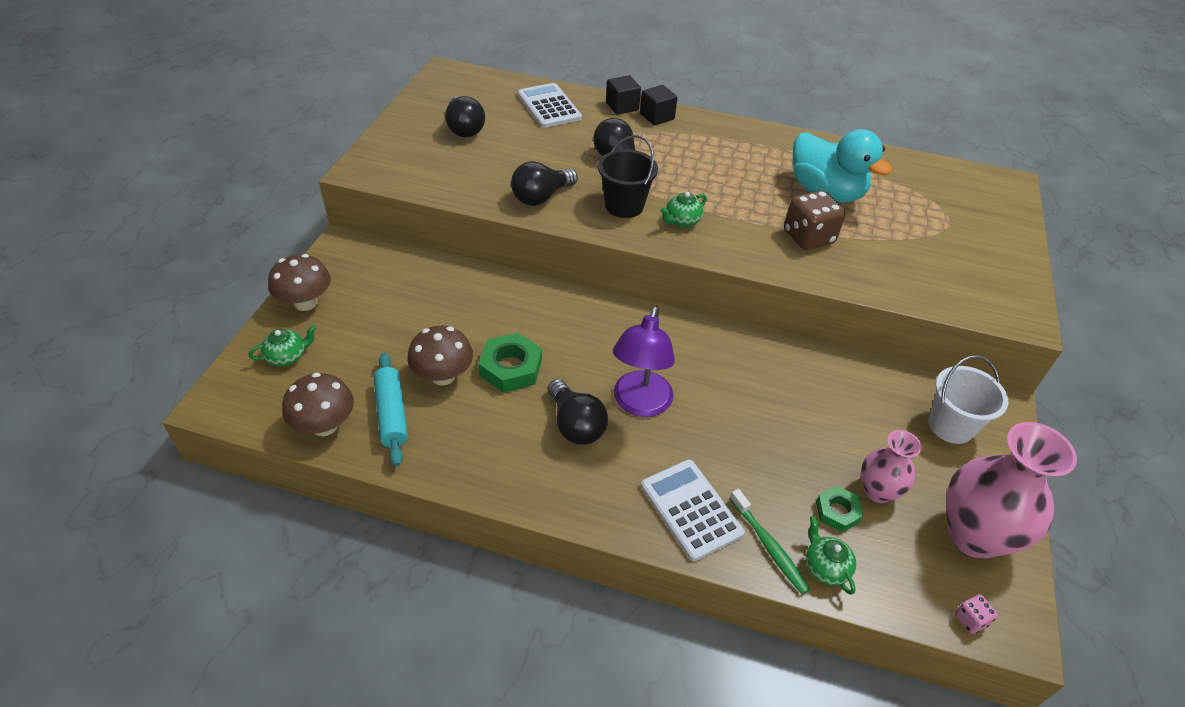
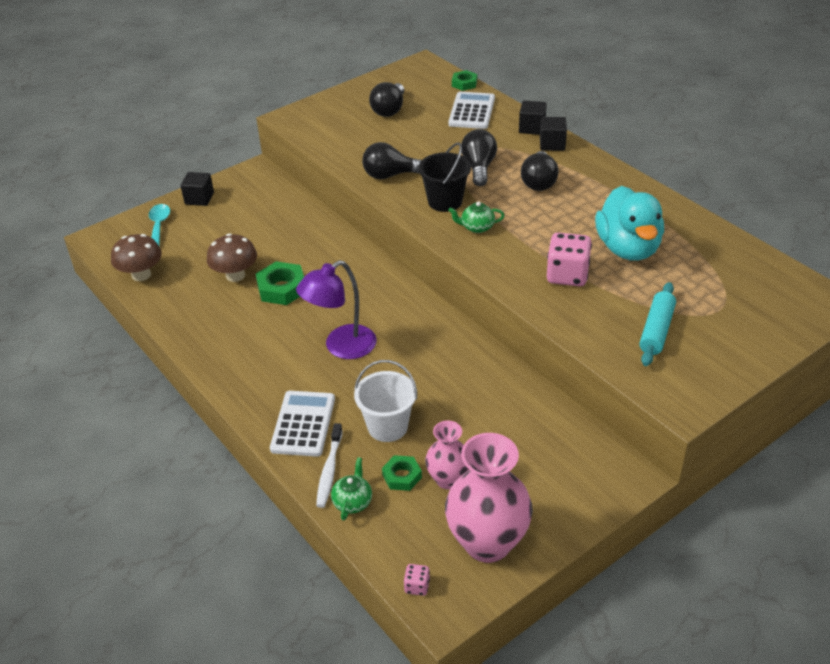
camera: 40 degrees right, 5 degrees down
(287, 356) = (159, 227): green teapot -> turquoise spoon
(305, 302) = (199, 198): brown mushroom -> black cube
(392, 414) = (183, 285): turquoise rolling pin -> turquoise rolling pin (656, 330)
(511, 81) = (464, 83): none -> green nut
(575, 425) = (285, 340): black light bulb -> black light bulb (539, 182)
(769, 546) = (329, 470): green toothbrush -> white toothbrush
(808, 237) = (567, 275): brown dice -> pink dice
(950, 426) = (564, 469): white bucket -> white bucket (387, 426)

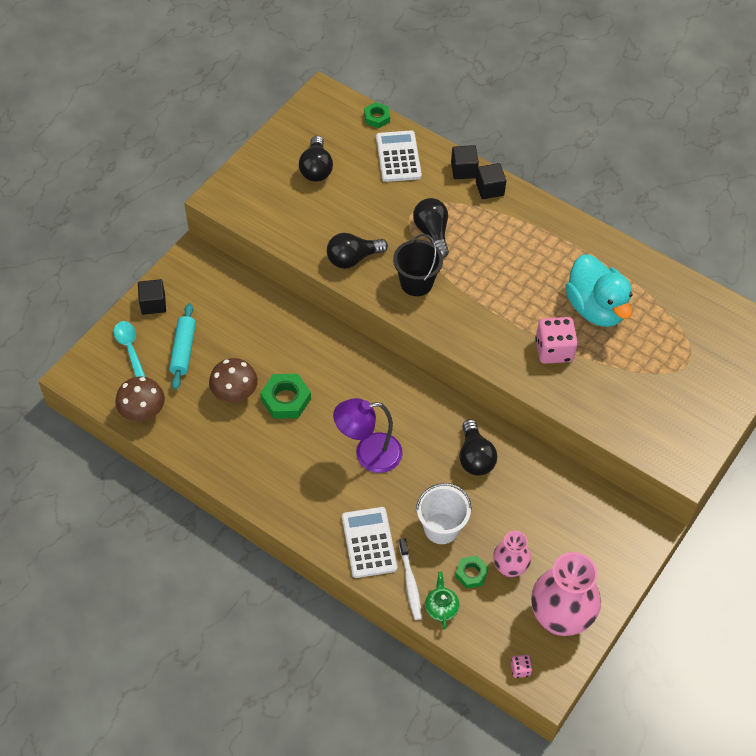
camera: 20 degrees left, 15 degrees up
(341, 347) = (368, 454): purple lamp -> purple lamp turned 45 degrees clockwise
(476, 227) = (456, 309): green teapot -> none
(539, 182) = (493, 241): black light bulb -> black light bulb (475, 457)
(656, 330) = (644, 396): turquoise rolling pin -> turquoise rolling pin (183, 350)

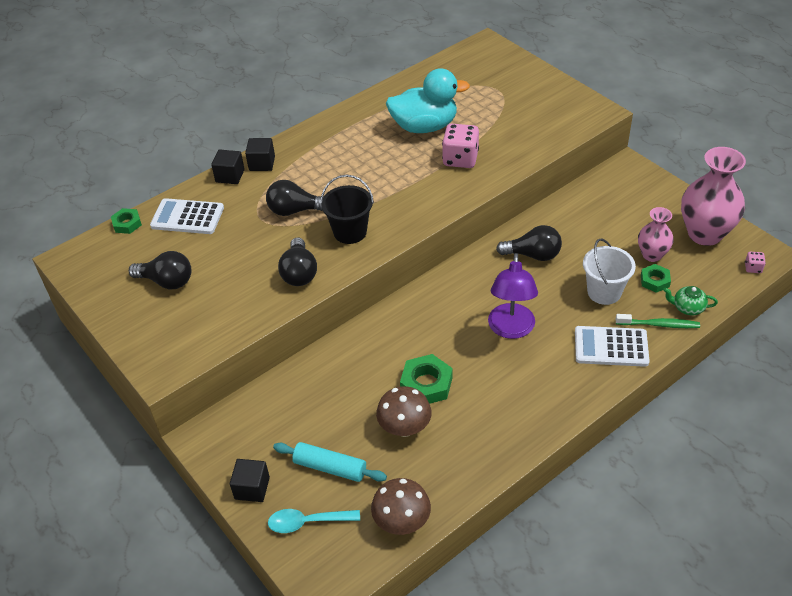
camera: 70 degrees left, 10 degrees down
(410, 583) = (659, 325): white toothbrush -> green toothbrush

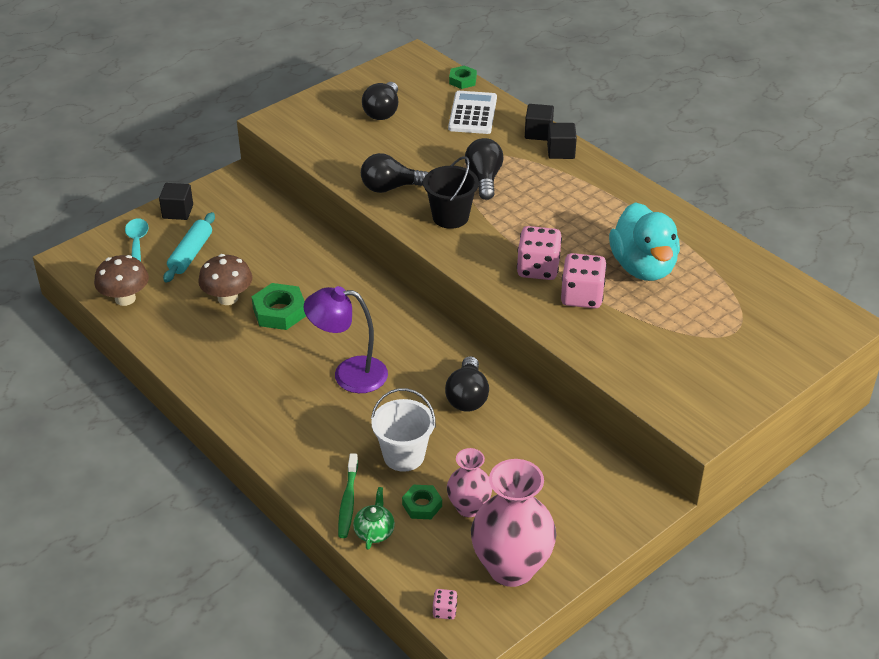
camera: 85 degrees right, 5 degrees down
(425, 181) = (538, 269): none -> pink dice
(611, 347) = (316, 455): white calculator -> none

